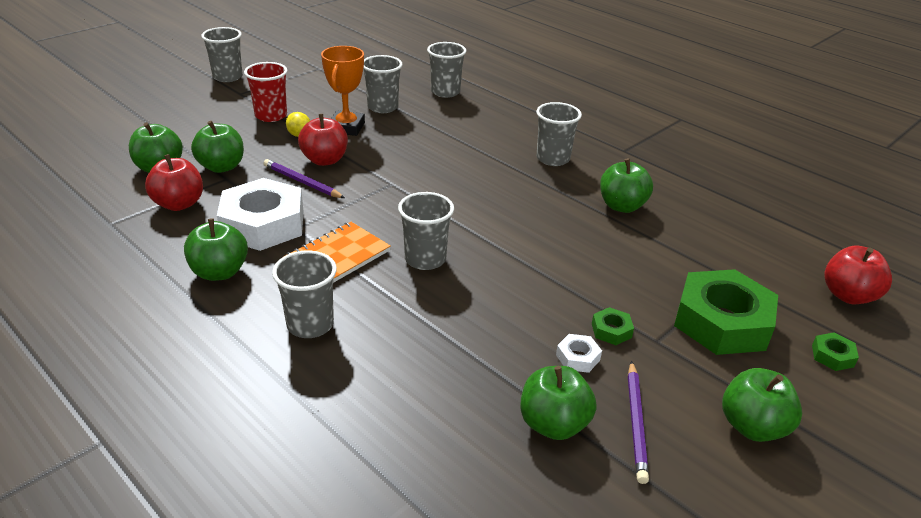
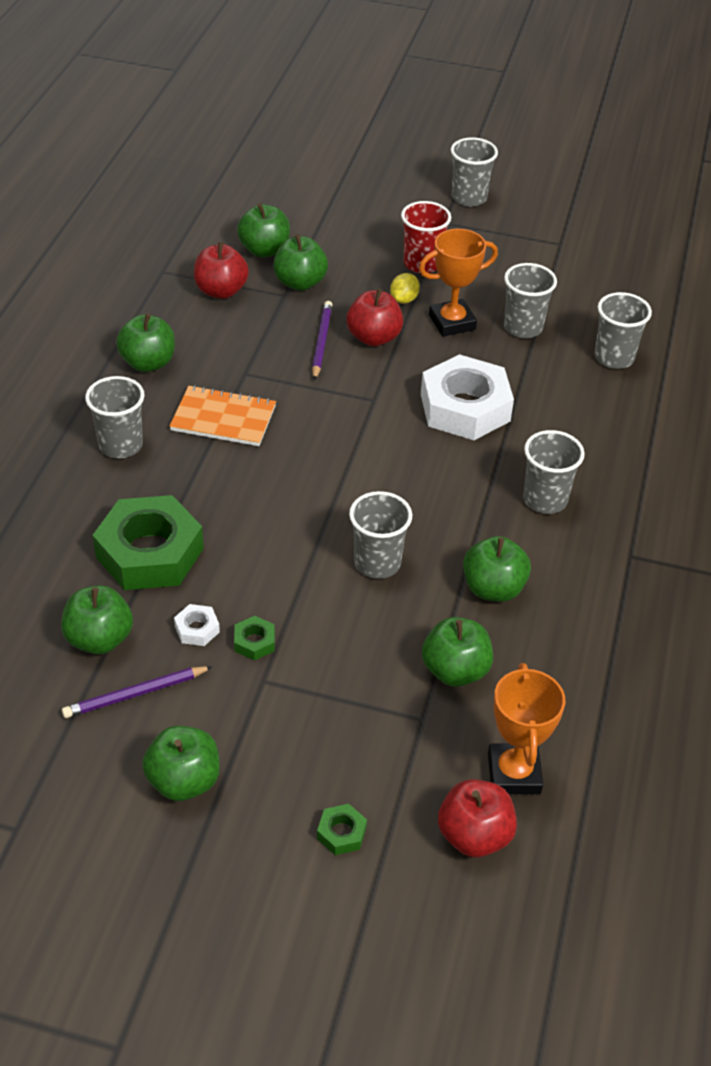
camera: 60 degrees right, 10 degrees up
(263, 224) = (234, 352): white nut -> white nut (465, 407)
(425, 259) = (265, 475): grey cup -> grey cup (377, 563)
(691, 248) = (455, 670): none -> green apple
(722, 322) = (333, 726): green nut -> green nut (150, 553)
(796, 259) = (514, 773): none -> orange trophy

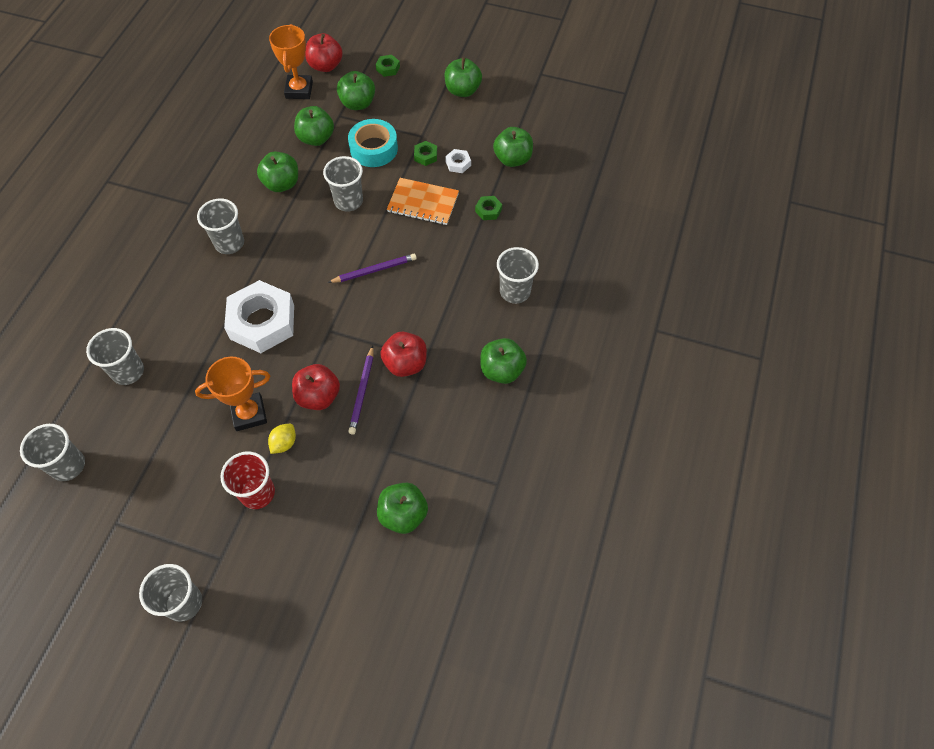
camera: 175 degrees left, 15 degrees up
(135, 694) = (490, 130): purple pencil -> purple pencil (374, 270)
(150, 553) = (488, 210): green nut -> green nut, size x0.41
(221, 291) = (444, 456): red apple -> red apple (405, 364)
(223, 418) = (442, 314): orange notebook -> orange notebook (423, 203)
(300, 283) = (373, 467): green apple -> green apple (358, 103)
(348, 653) = (373, 149): none -> turquoise tape
(523, 327) = (190, 407): grey cup -> grey cup (68, 465)

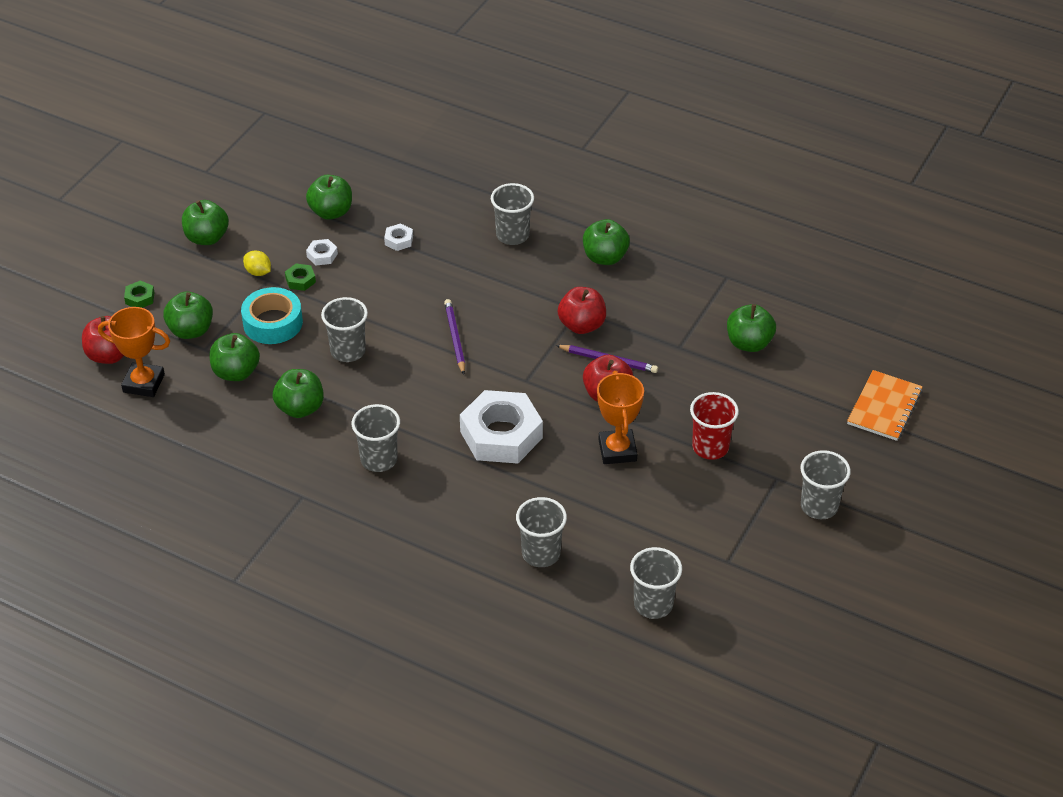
camera: 80 degrees left, 15 degrees down
(284, 443) = (657, 424): yellow lemon -> yellow lemon (258, 272)
(423, 203) = (371, 290): orange notebook -> orange notebook (884, 407)
(488, 210) = (398, 240): green nut -> white nut

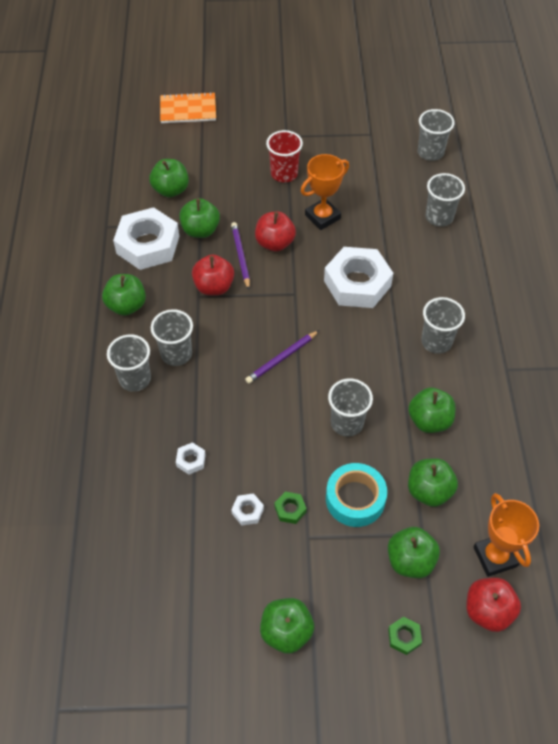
camera: 120 degrees left, 10 degrees up
(258, 272) = (302, 552): yellow lemon -> none
(331, 212) = (184, 539): green apple -> green apple (200, 230)
(677, 298) = (148, 245): none -> white nut
(819, 506) = (295, 111): grey cup -> grey cup (176, 354)

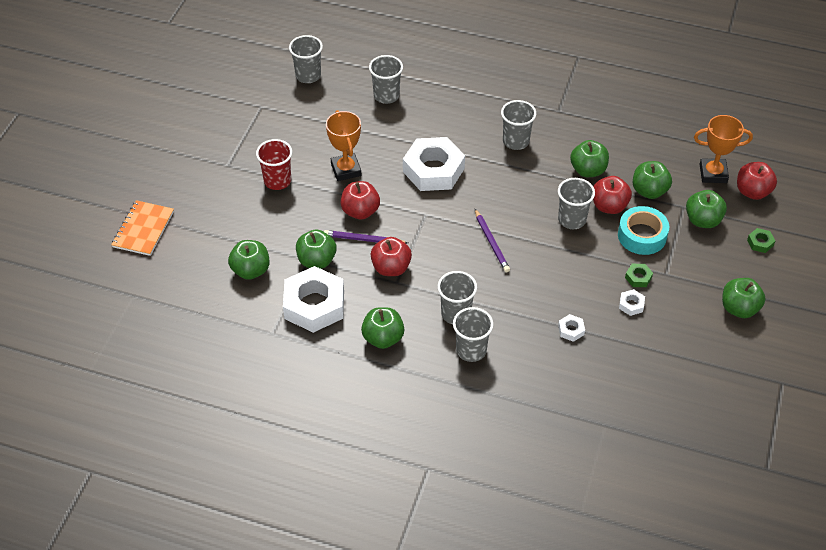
camera: 70 degrees left, 5 degrees down
(384, 455) = (609, 206): none -> red apple

